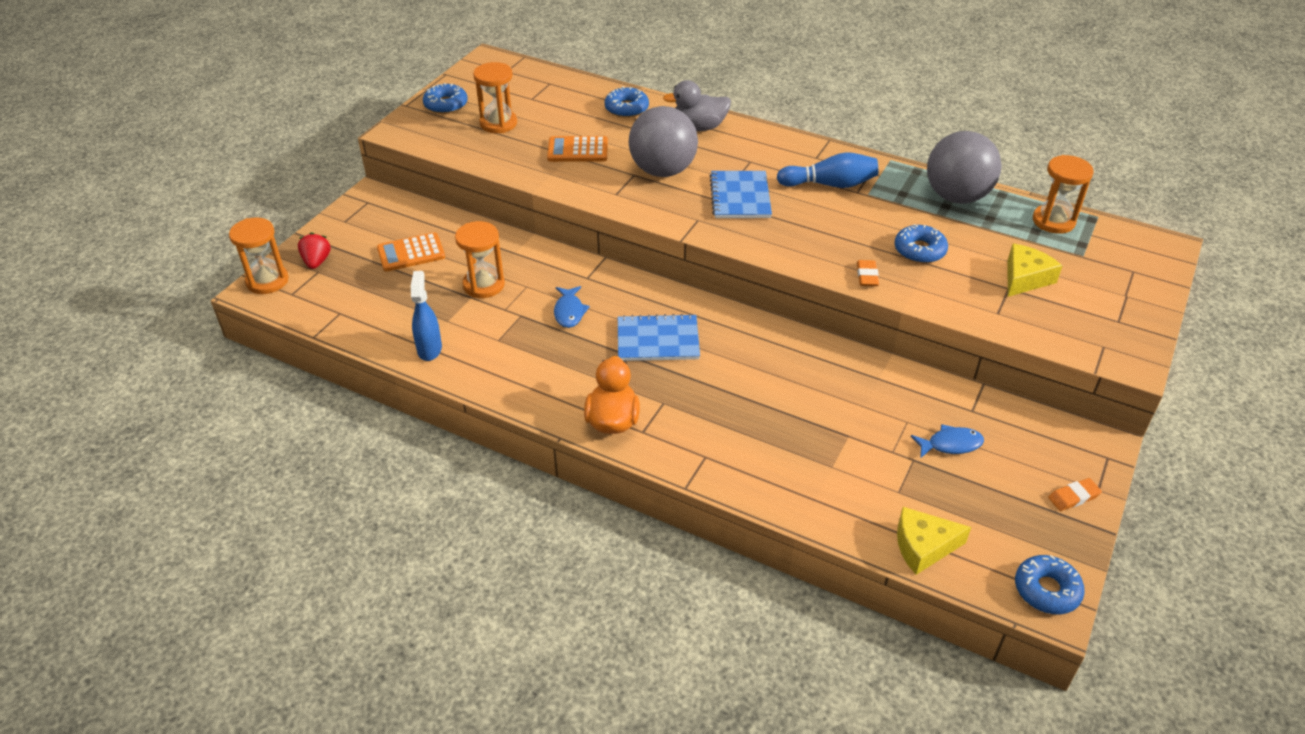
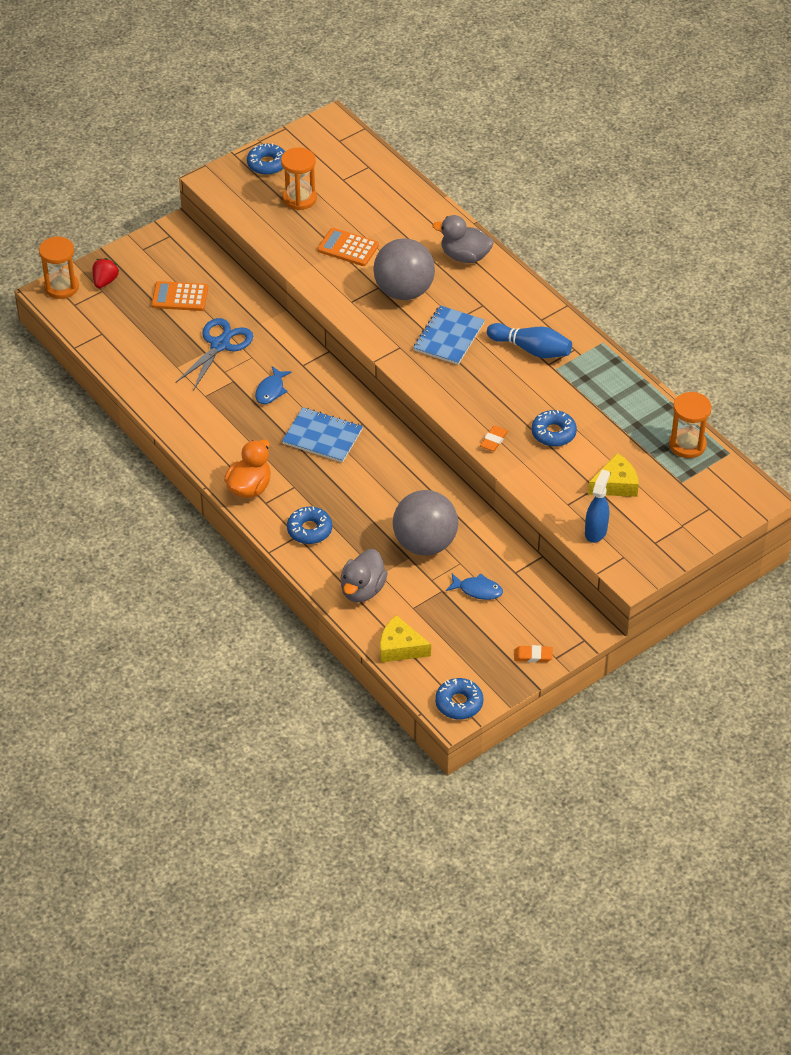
camera: 25 degrees right, 5 degrees up
(429, 349) = (152, 386): blue spray bottle -> blue spray bottle (596, 531)
(484, 285) = (220, 345): orange hourglass -> blue scissors
(626, 108) = (417, 216): blue donut -> blue donut (309, 530)
(826, 492) = (362, 590): none -> grey duck
(956, 197) = (627, 396): grey ball -> grey ball (425, 544)

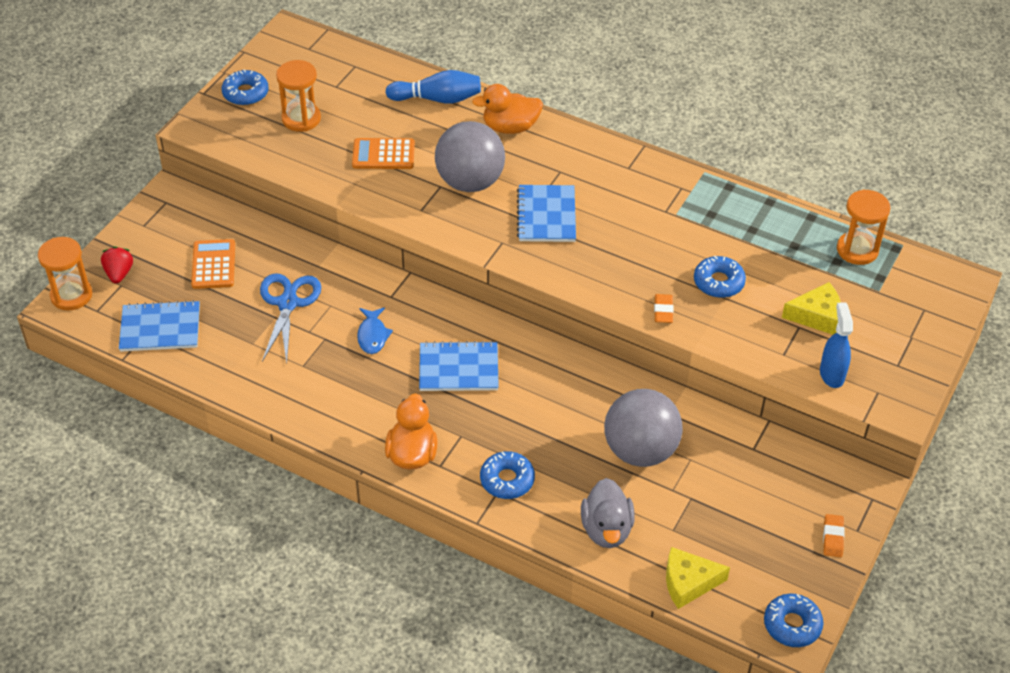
camera: 25 degrees left, 0 degrees up
(114, 333) = (160, 328): none -> blue notebook
(180, 297) = (213, 265): orange calculator -> orange calculator turned 105 degrees clockwise
(465, 256) = (510, 127): grey duck -> orange duck
(477, 590) = (728, 483): blue fish -> none
(531, 349) = (639, 202): blue bowling pin -> blue bowling pin (437, 99)
(533, 656) = (833, 537): orange eraser -> orange eraser turned 60 degrees counterclockwise
(615, 484) = (816, 316): yellow cheese -> yellow cheese turned 45 degrees clockwise

